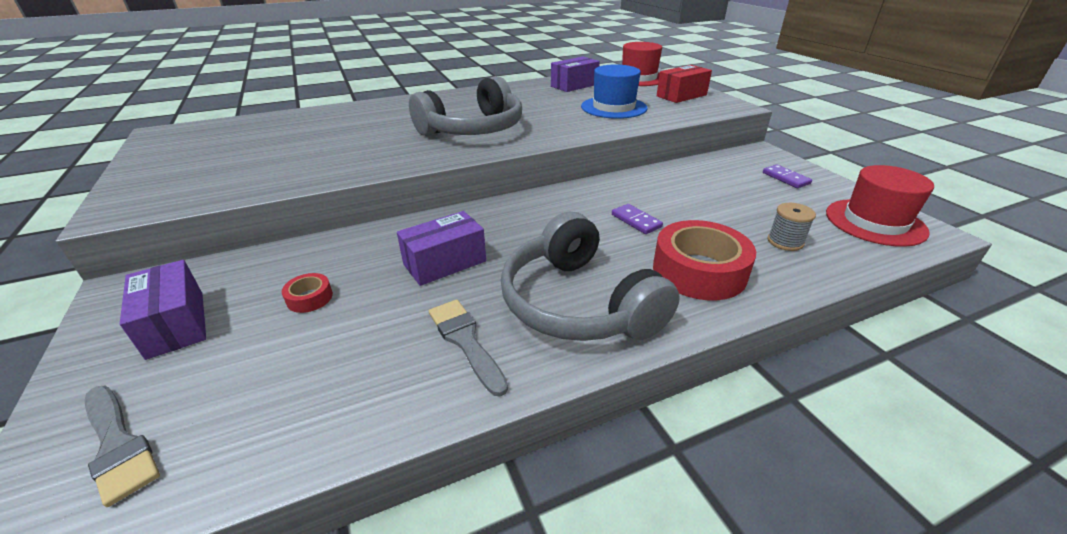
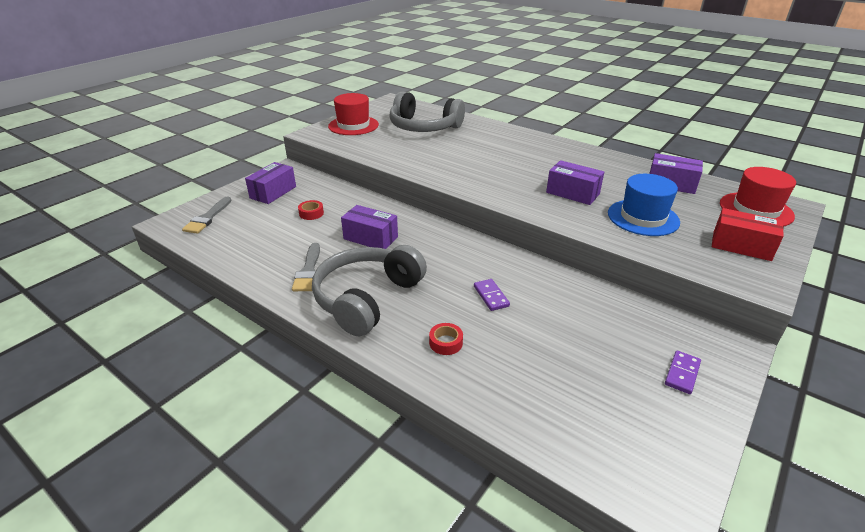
camera: 60 degrees right, 0 degrees up
(465, 341) = (308, 271): grey brush -> grey brush turned 150 degrees clockwise
(473, 129) = (508, 176): grey headphones -> grey headphones (424, 127)
(544, 116) = (572, 193): none -> purple box
(636, 221) = (491, 296): purple domino -> purple domino turned 45 degrees counterclockwise
(699, 271) = (446, 343): red tape -> red tape, size x0.45
(785, 242) = (536, 386): grey spool -> none
(875, 222) = (646, 453): red hat -> red hat (353, 125)

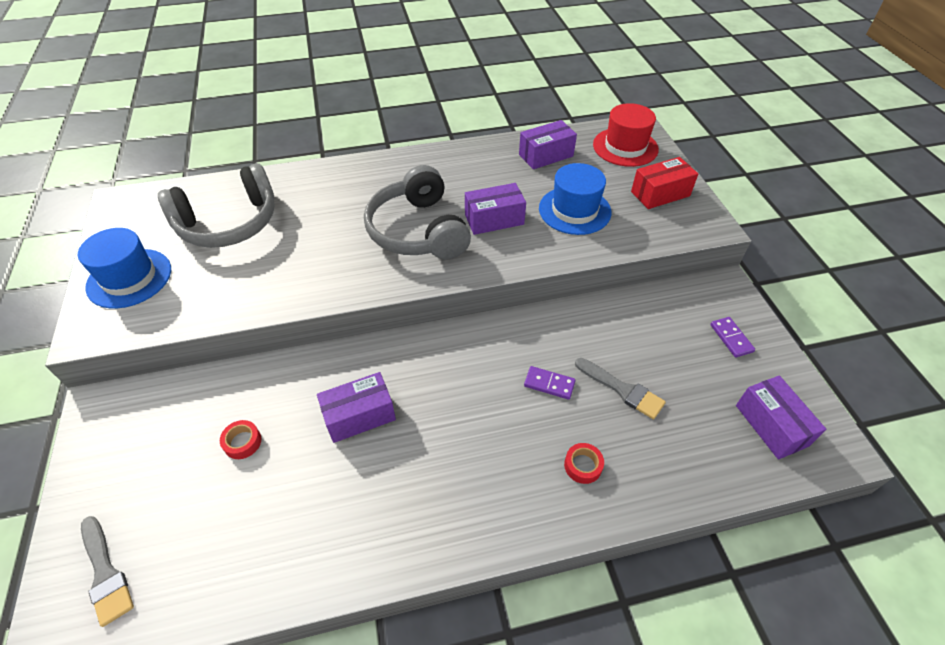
camera: 50 degrees left, 15 degrees up
(273, 192) = (140, 455): purple box -> purple box (771, 425)
(308, 271) = (359, 516): grey brush -> grey brush (622, 390)
(353, 125) = (129, 278): red hat -> blue hat
(367, 298) = (462, 488): grey headphones -> grey headphones (418, 231)

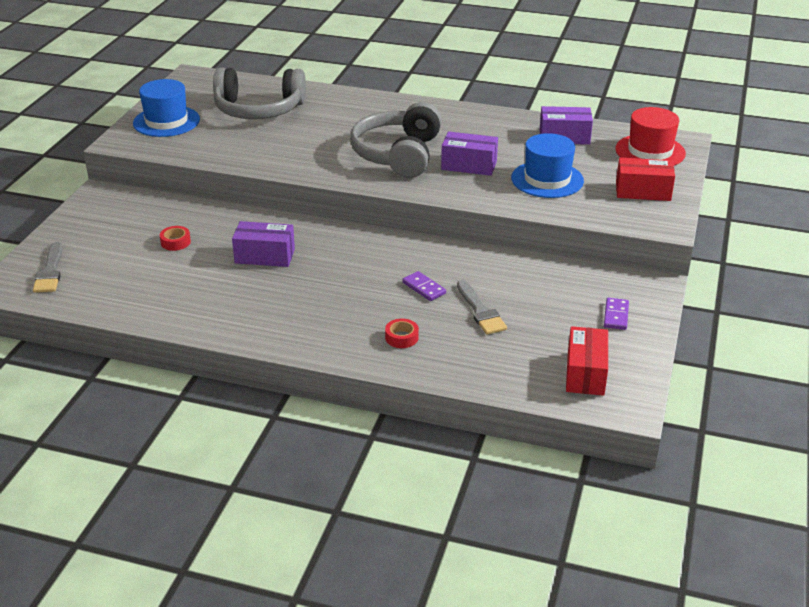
camera: 30 degrees right, 15 degrees down
(771, 425) = (585, 373): purple box -> red box

